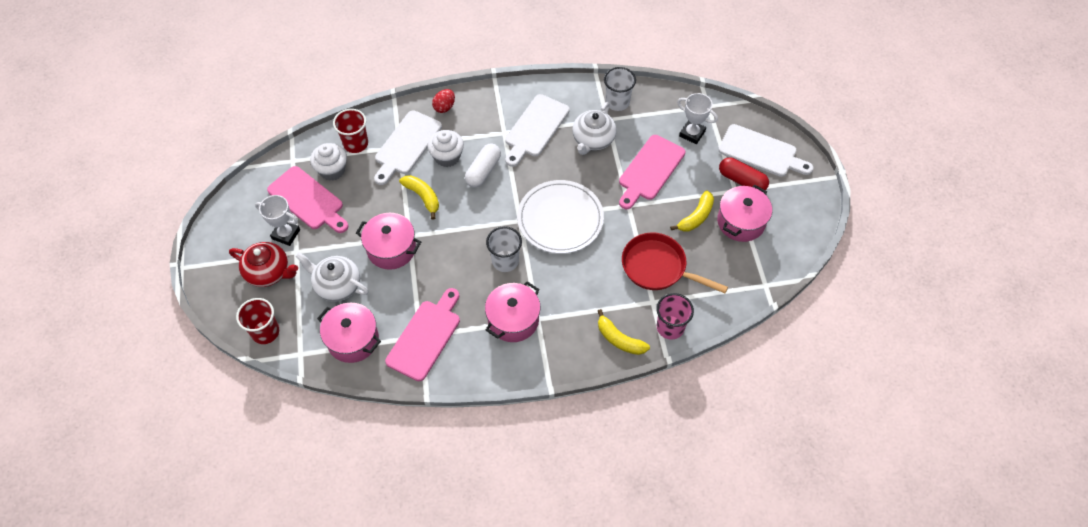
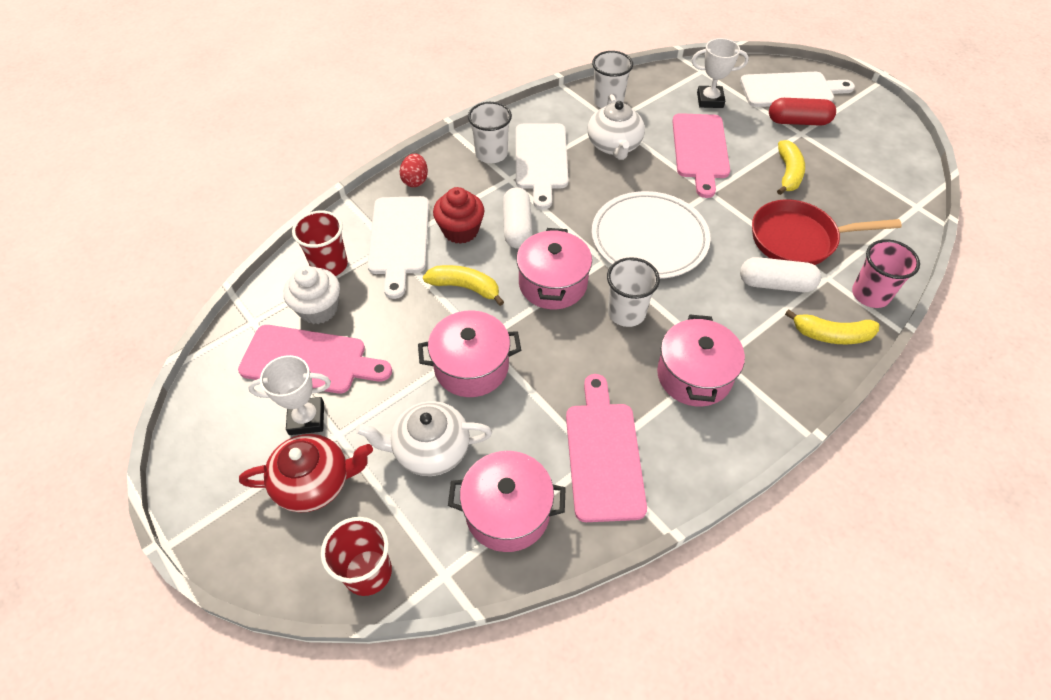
camera: 30 degrees left, 5 degrees down
(447, 157) = (460, 230): white cupcake -> red cupcake
(506, 109) = (491, 154): none -> white cup
(614, 289) = (776, 284): none -> white capsule
(741, 222) = (835, 159): pink pot -> pink pot (553, 284)

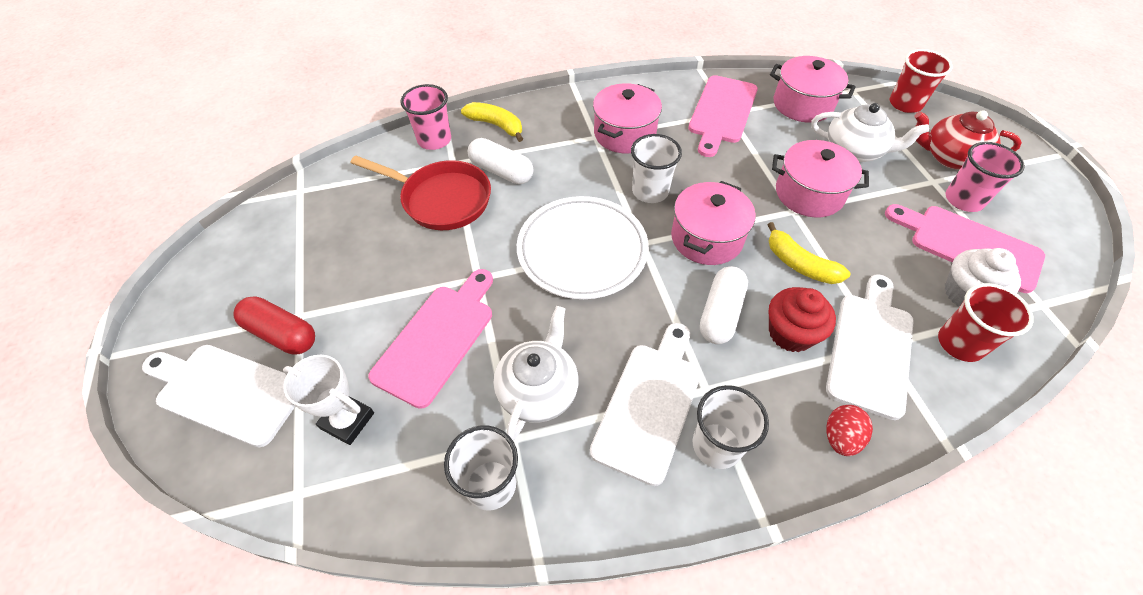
camera: 155 degrees left, 0 degrees up
(306, 418) = (963, 200): white trophy -> pink cup
(788, 173) = (374, 269): yellow banana -> none

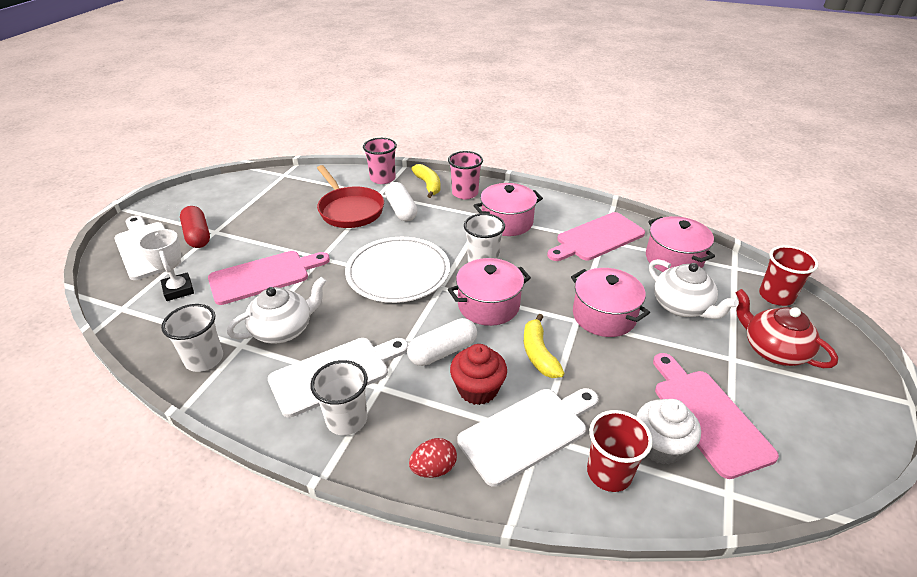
camera: 35 degrees right, 15 degrees down
(963, 200) = (746, 384): pink cup -> pink cup (465, 193)

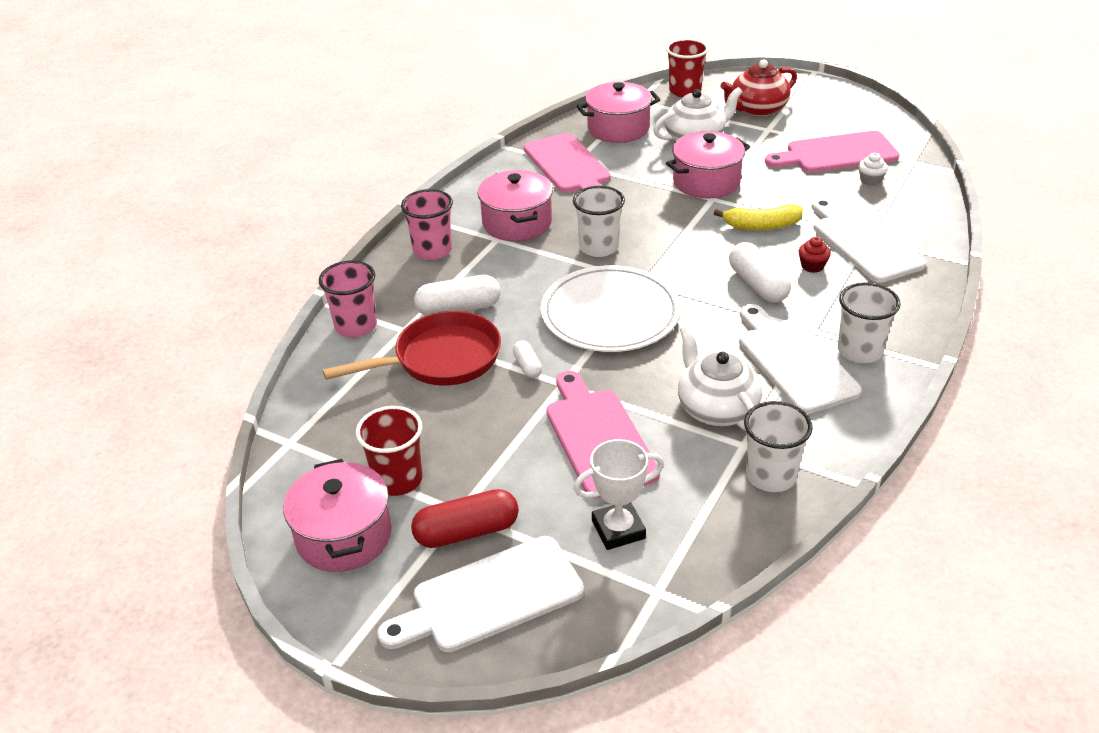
camera: 80 degrees left, 0 degrees up
(340, 242) = (527, 366): none -> white capsule
(428, 185) = (396, 282): yellow banana -> none
(433, 468) = (912, 297): red egg -> none
(478, 389) = (812, 266): red cupcake -> red cupcake, size x0.55
(488, 305) = (683, 250): pink pot -> pink pot (344, 536)
(609, 473) = (902, 208): red cup -> red cup (398, 480)
(660, 446) = (870, 180): white cupcake -> white cupcake, size x0.55

